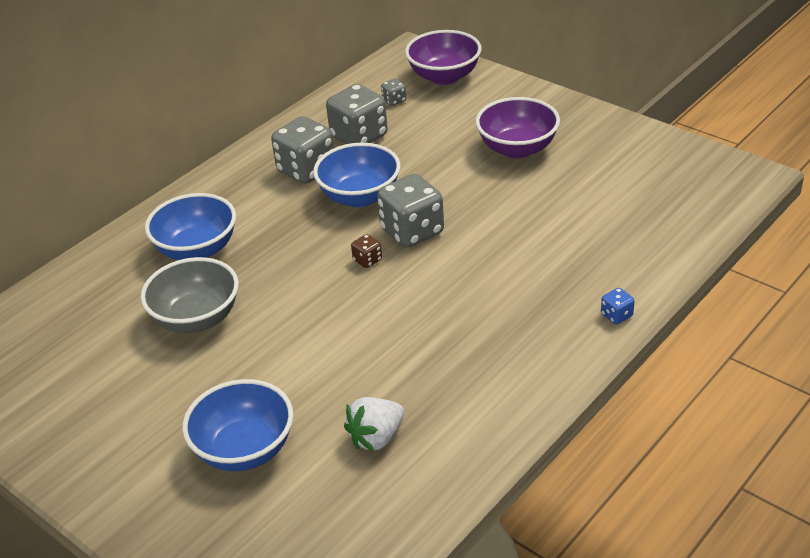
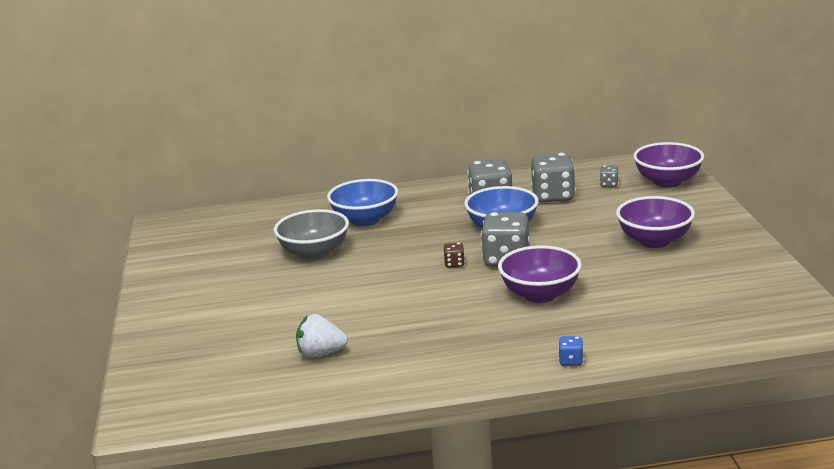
camera: 40 degrees right, 15 degrees down
(245, 449) = (245, 325): blue bowl -> none
(496, 256) = (540, 294): none -> purple bowl

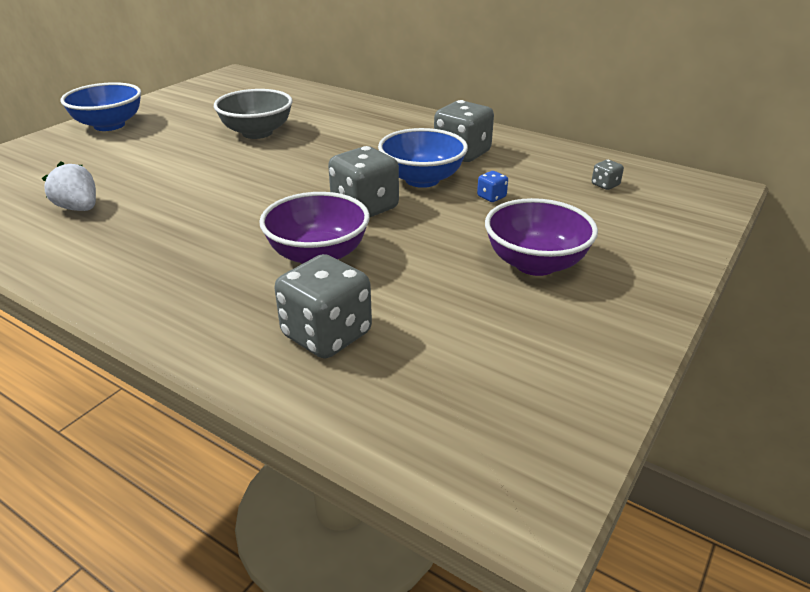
camera: 40 degrees right, 10 degrees up
(365, 220) = (343, 125): blue bowl -> blue bowl (109, 125)
(454, 264) = (320, 189): brown dice -> none
(553, 196) = (527, 172): grey dice -> grey dice (327, 335)
(571, 361) = (190, 341): blue dice -> blue dice (491, 197)
(667, 182) = (675, 210): purple bowl -> none

